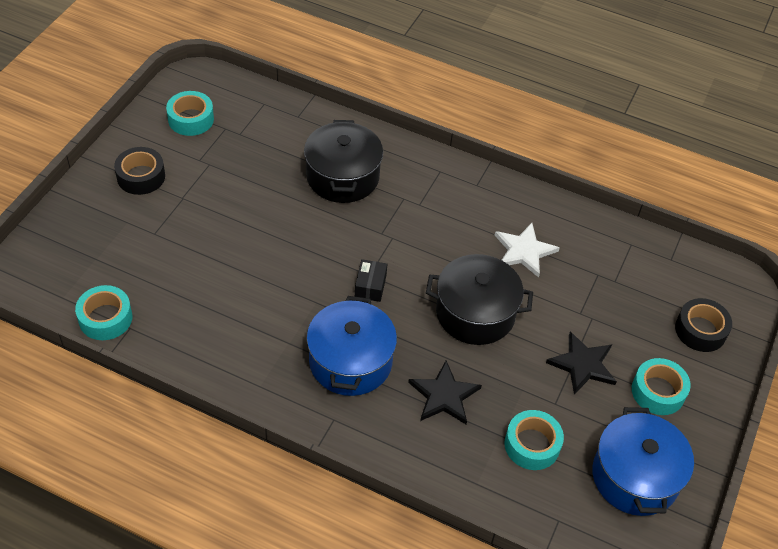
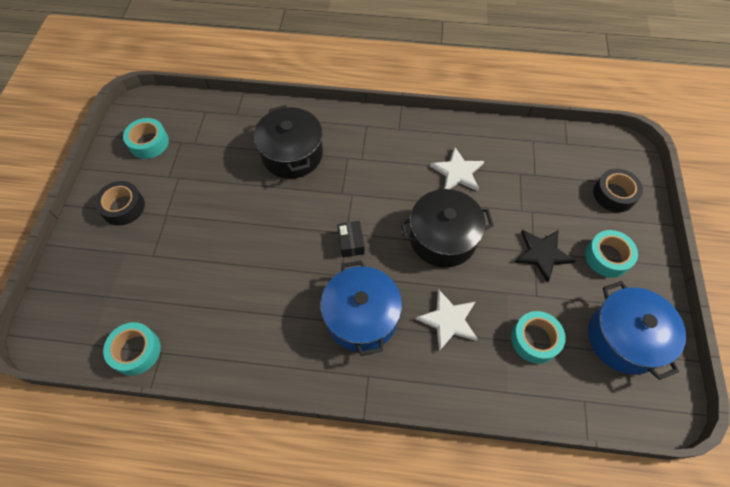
camera: 15 degrees left, 10 degrees up
(444, 395) = (448, 320): black star -> white star

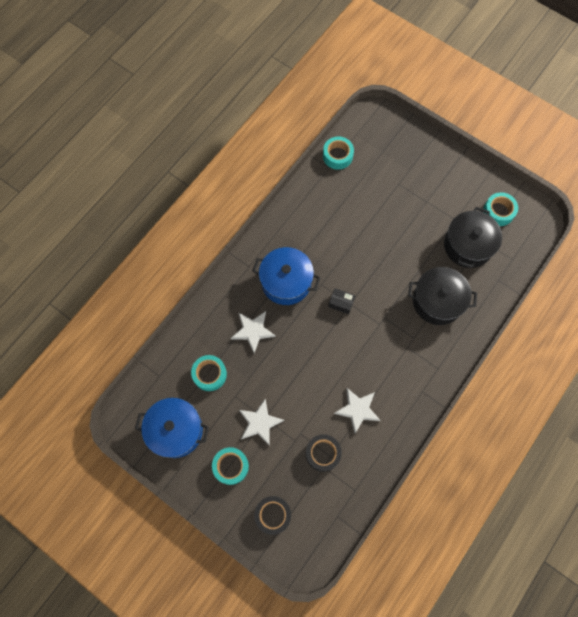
camera: 120 degrees right, 10 degrees up
(123, 207) = (447, 179): black tape -> black tape (323, 453)
(442, 238) = (310, 364): black pot -> black pot (468, 245)
(542, 254) = (259, 422): black star -> white star

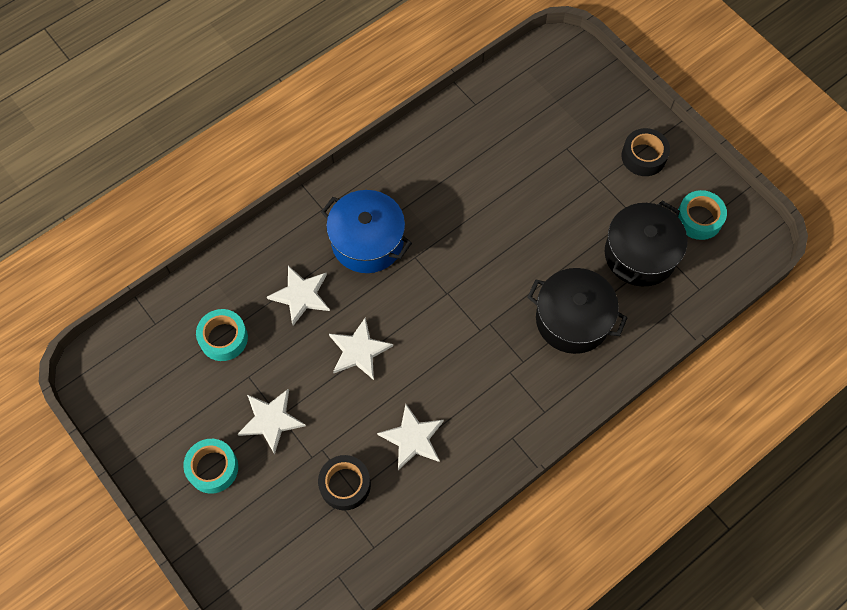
camera: 15 degrees right, 5 degrees down
(176, 430) = (154, 401): blue pot -> none
(273, 515) = (249, 549): black tape -> black tape (643, 156)
(303, 359) = (359, 350): none -> white star
(337, 156) = (492, 91): turquoise tape -> none
(341, 303) = (435, 288): black box -> none

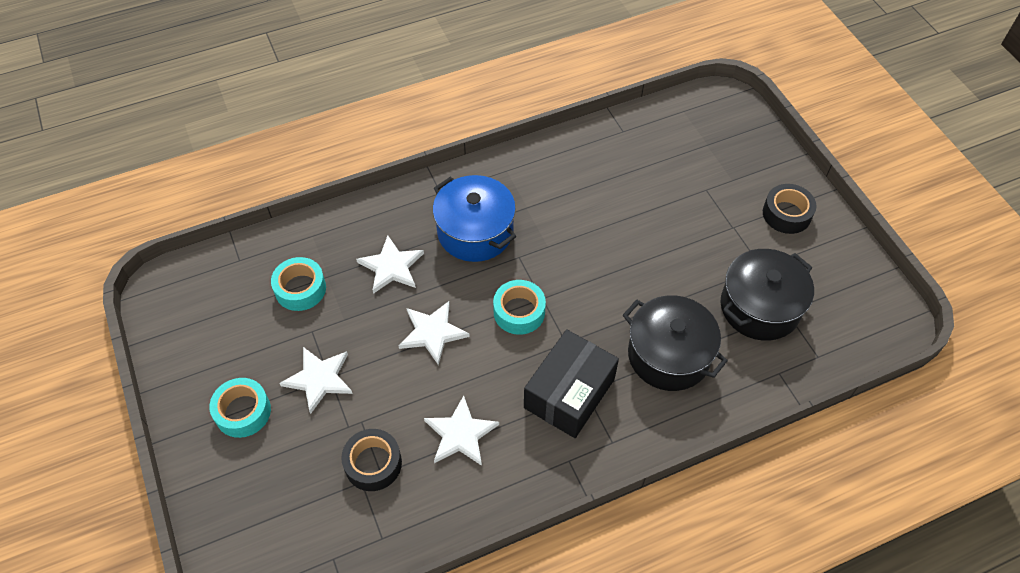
camera: 15 degrees right, 10 degrees down
(496, 377) = (569, 393): none -> black box
(699, 219) = (833, 286): turquoise tape -> turquoise tape (519, 312)

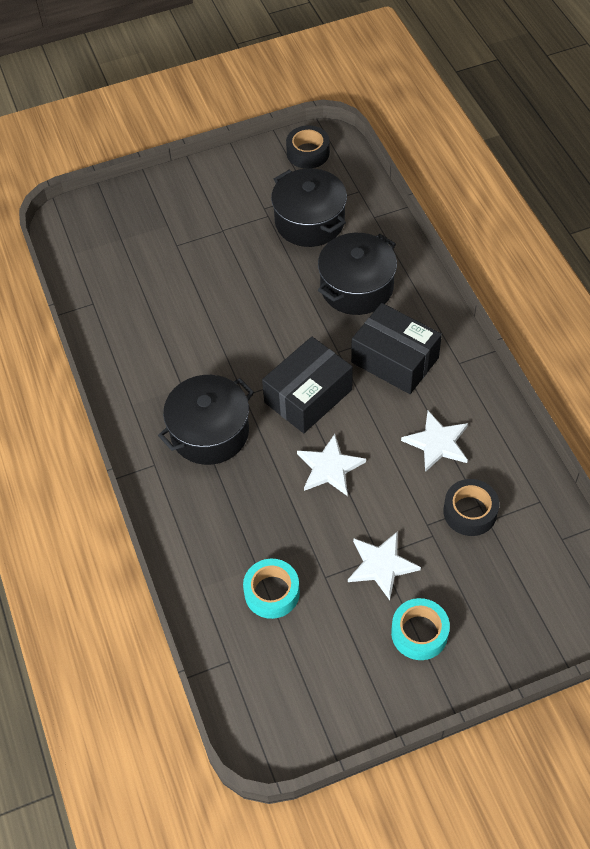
camera: 85 degrees left, 0 degrees up
(391, 267) = (248, 507): white star -> none
(475, 232) = (209, 432): blue pot -> black pot
(519, 312) = (308, 396): turquoise tape -> black box
(786, 214) = (211, 192): black tape -> black tape (308, 153)

